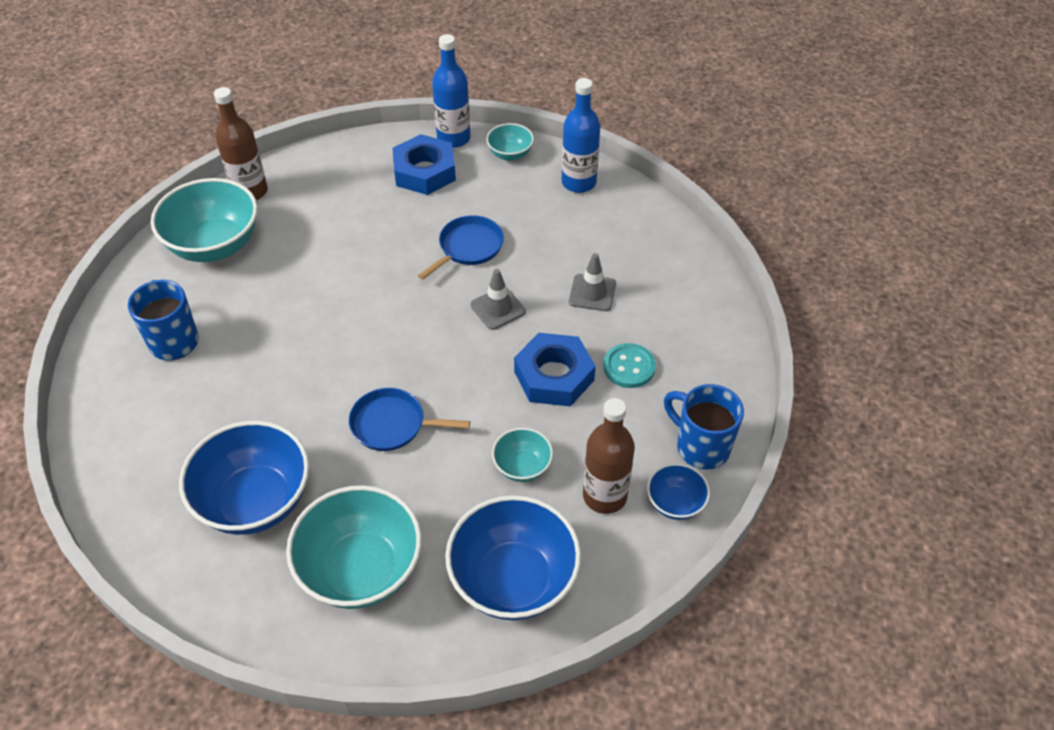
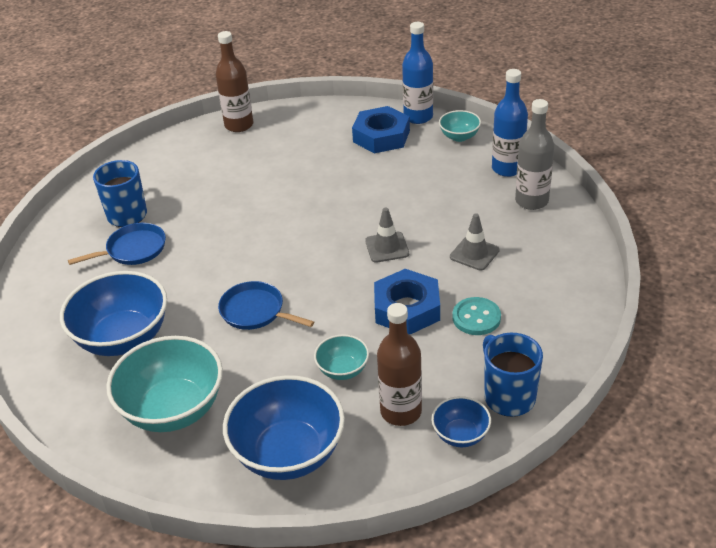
camera: 25 degrees right, 10 degrees down
(215, 245) = (193, 156): turquoise bowl -> none
(468, 247) = (387, 197): blue pan -> blue pan (133, 249)
(621, 216) = (531, 201): none -> grey bottle

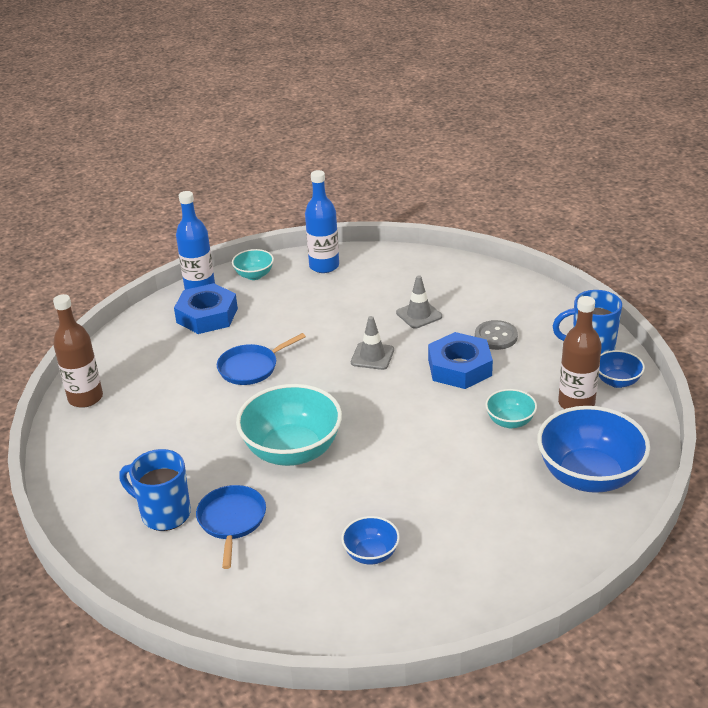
camera: 65 degrees left, 5 degrees down
(123, 338) = (371, 554): blue bowl -> blue bowl, size x0.50
(173, 409) = (495, 536): turquoise bowl -> turquoise bowl (292, 451)
(255, 311) = (398, 455): blue pan -> blue pan (251, 368)
(476, 318) = (496, 336): turquoise button -> grey button
(531, 201) = (377, 268): grey bottle -> none

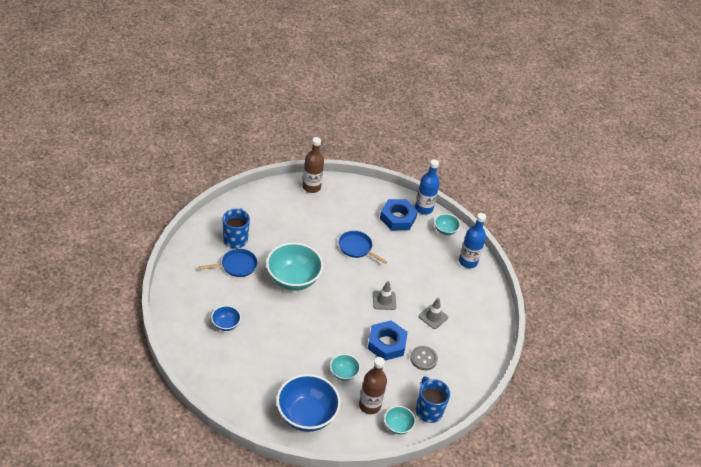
camera: 65 degrees right, 10 degrees up
(617, 381) = (398, 426): blue bowl -> turquoise bowl

